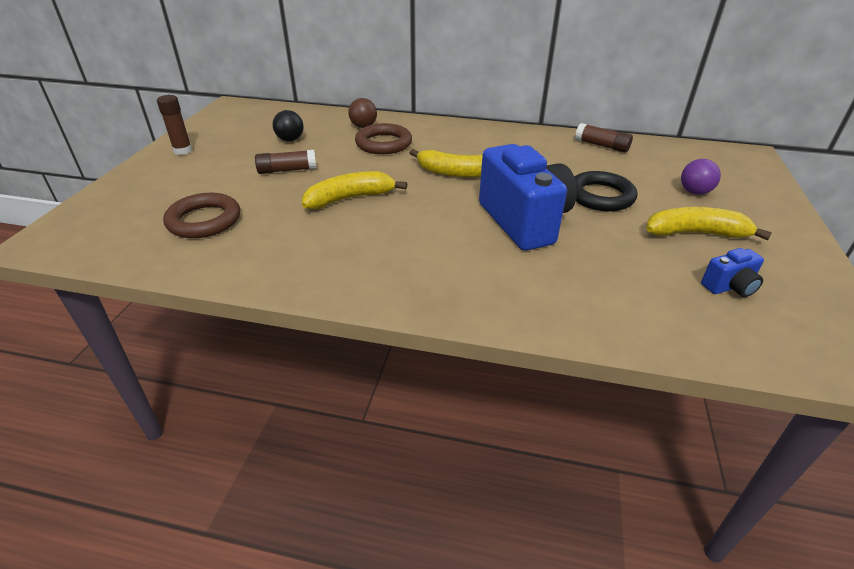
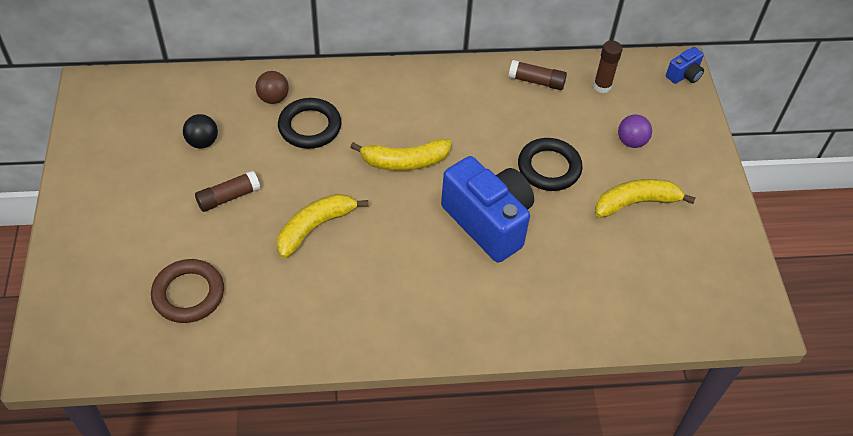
camera: 20 degrees left, 15 degrees up
(183, 151) = (91, 190): brown glue stick -> brown glue stick (602, 86)
(383, 143) = (310, 127): brown ring -> black ring
(729, 287) = (665, 264): blue camera -> blue camera (684, 75)

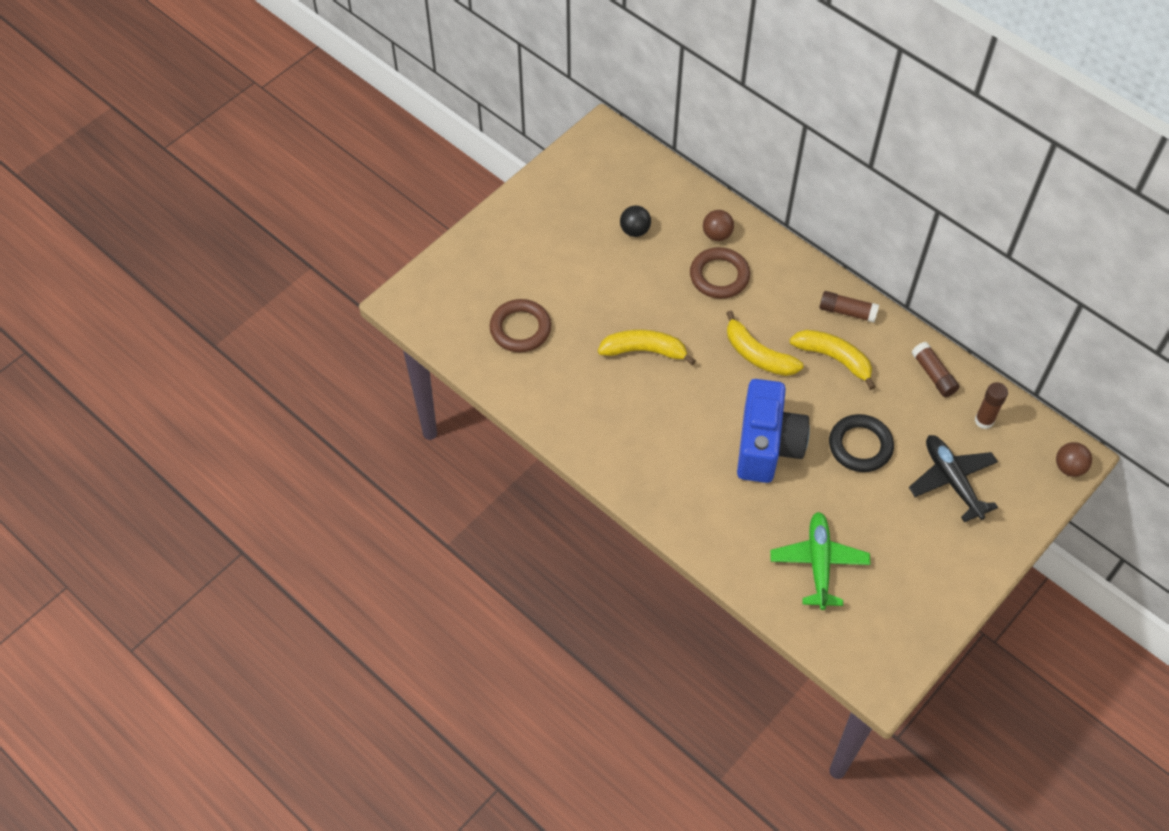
camera: 50 degrees right, 5 degrees up
(228, 197) = (611, 284): brown glue stick -> brown glue stick (847, 312)
(310, 127) = (719, 276): black ring -> brown ring
(622, 275) = (818, 563): none -> green plane
(631, 141) = (952, 480): purple ball -> black plane
(636, 203) = (895, 525): yellow banana -> yellow banana (834, 358)
(684, 75) = (1069, 467): blue camera -> brown ball

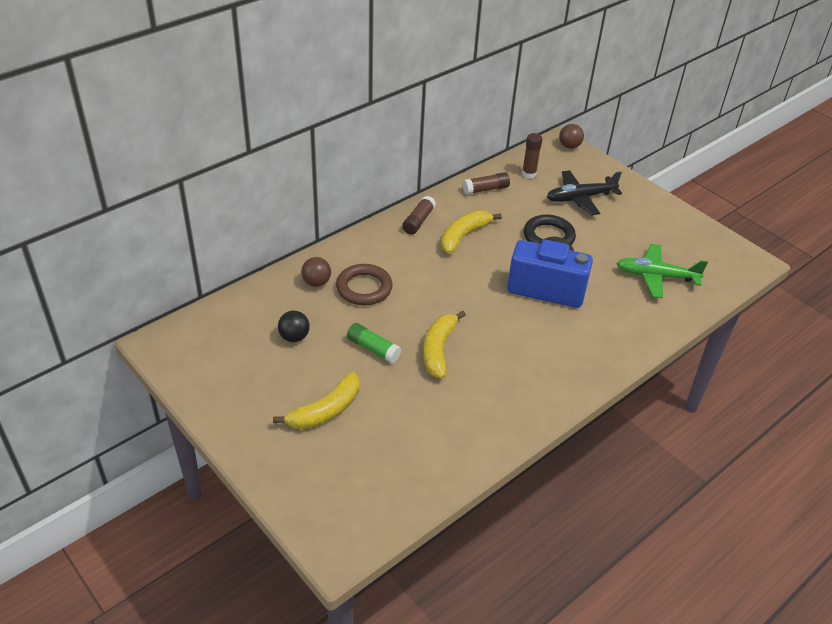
camera: 85 degrees left, 15 degrees down
(520, 329) = (396, 442): brown ring -> none
(633, 295) = (373, 349): none -> green glue stick
(758, 355) = (454, 278): yellow banana -> yellow banana (326, 410)

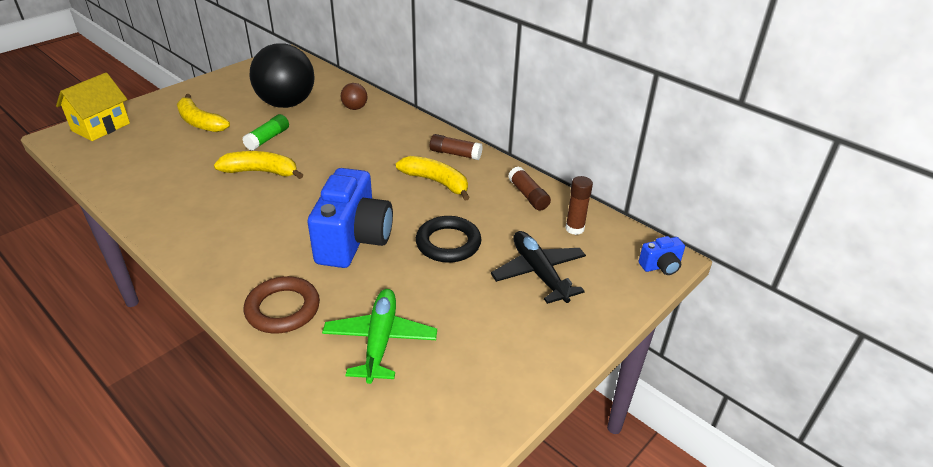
camera: 85 degrees right, 5 degrees down
(294, 337) = (286, 103): black ball -> black ball, size x2.33
(320, 510) = (101, 127): none -> yellow house
(364, 288) = (348, 130): brown ring -> brown ring (283, 309)
(569, 146) = (660, 266): brown ball -> blue camera

